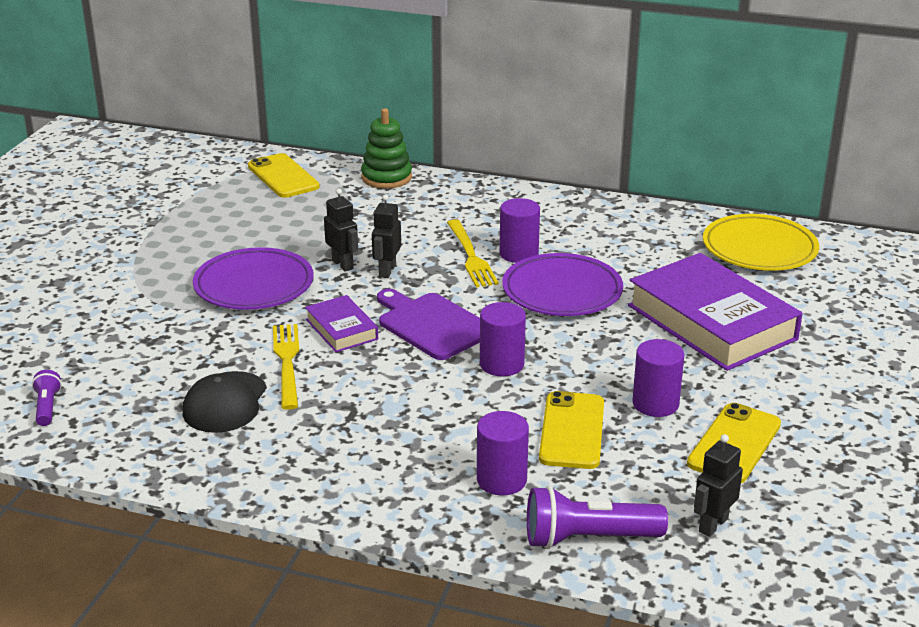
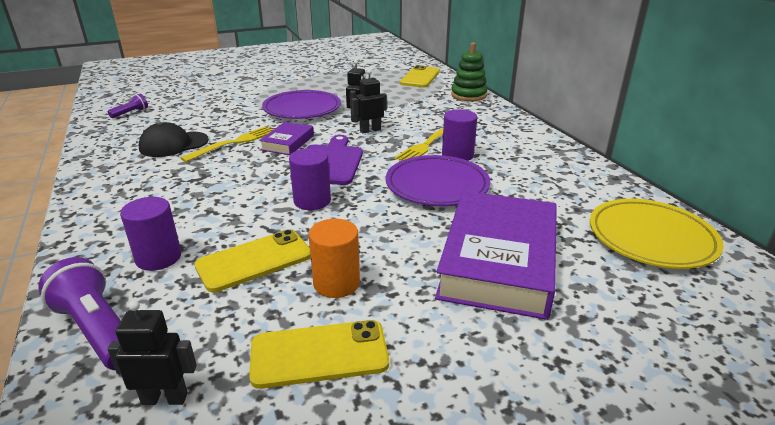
camera: 50 degrees right, 0 degrees up
(655, 404) = (336, 283): purple cylinder -> orange cylinder

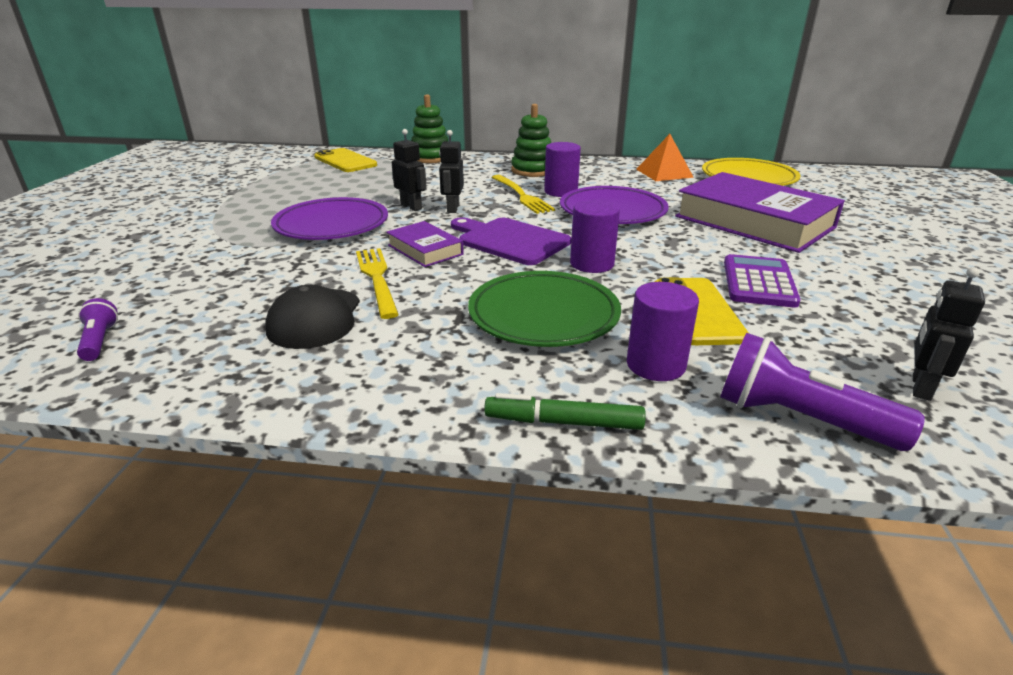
camera: 60 degrees left, 0 degrees up
(79, 240) = (563, 422): none -> green marker
(98, 330) = (799, 419): purple flashlight -> purple flashlight turned 45 degrees clockwise
(213, 203) = (543, 315): none -> green plate
(319, 354) = (863, 308): yellow phone -> none
(336, 283) = (758, 282): orange cylinder -> purple calculator
(495, 133) = (533, 170): none -> green stacking toy
(586, 188) = (664, 173): none -> orange pyramid

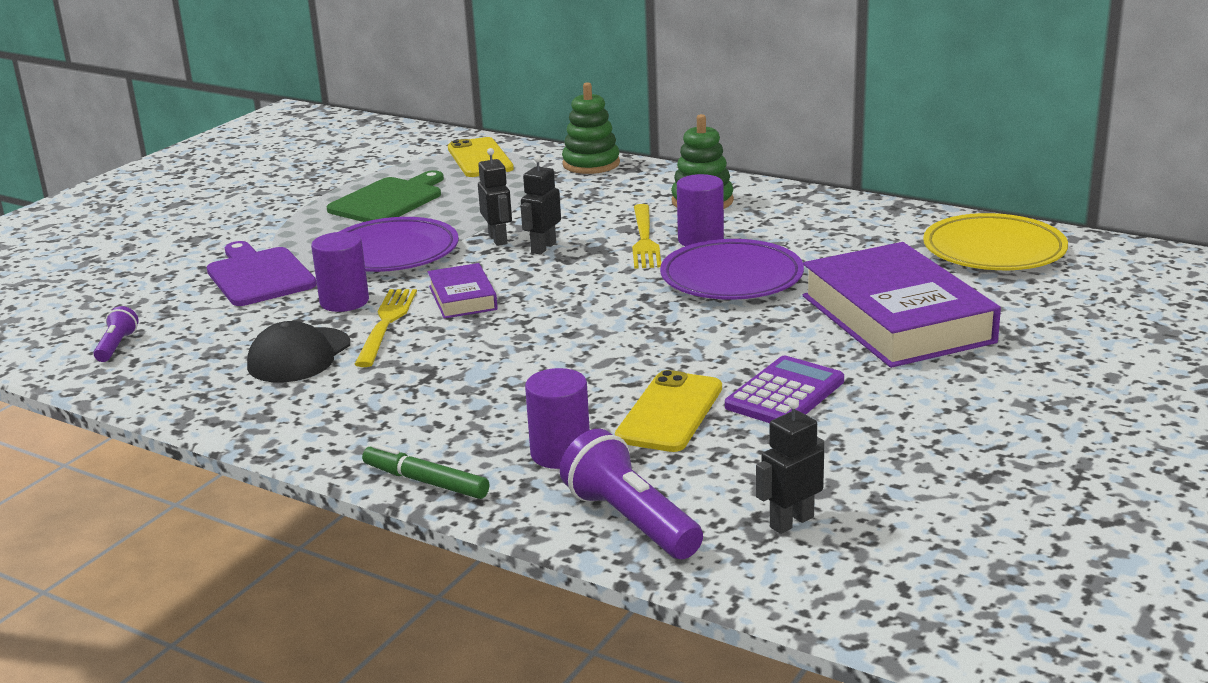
camera: 25 degrees right, 5 degrees down
(296, 191) = (388, 200): none -> green cutting board
(510, 240) = (564, 300): purple cutting board -> purple cutting board (258, 275)
(543, 315) = (509, 389): green plate -> none
(592, 264) = (623, 342): purple cylinder -> purple cylinder (344, 302)
(664, 173) = (881, 227): orange pyramid -> none

